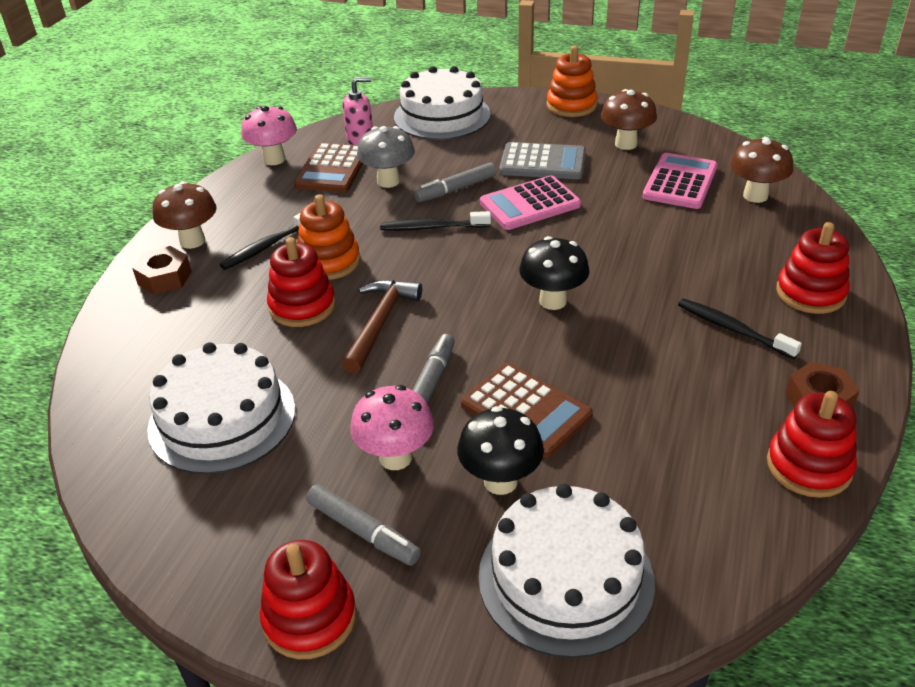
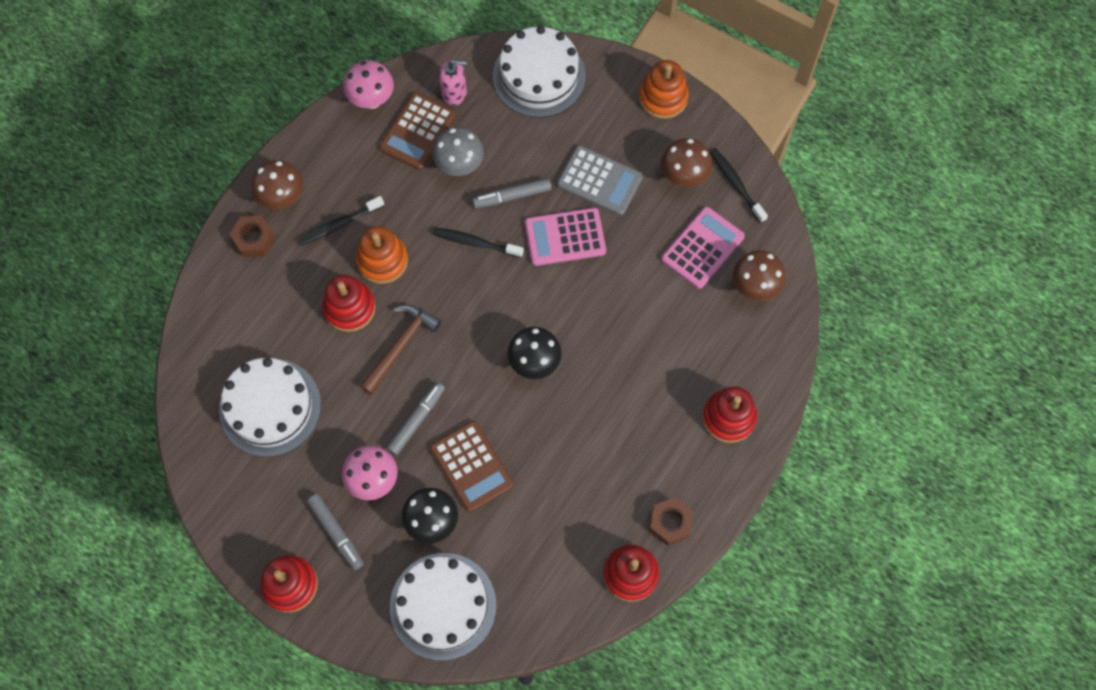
camera: 15 degrees right, 30 degrees up
(732, 329) = (650, 436): black toothbrush -> black toothbrush (736, 184)

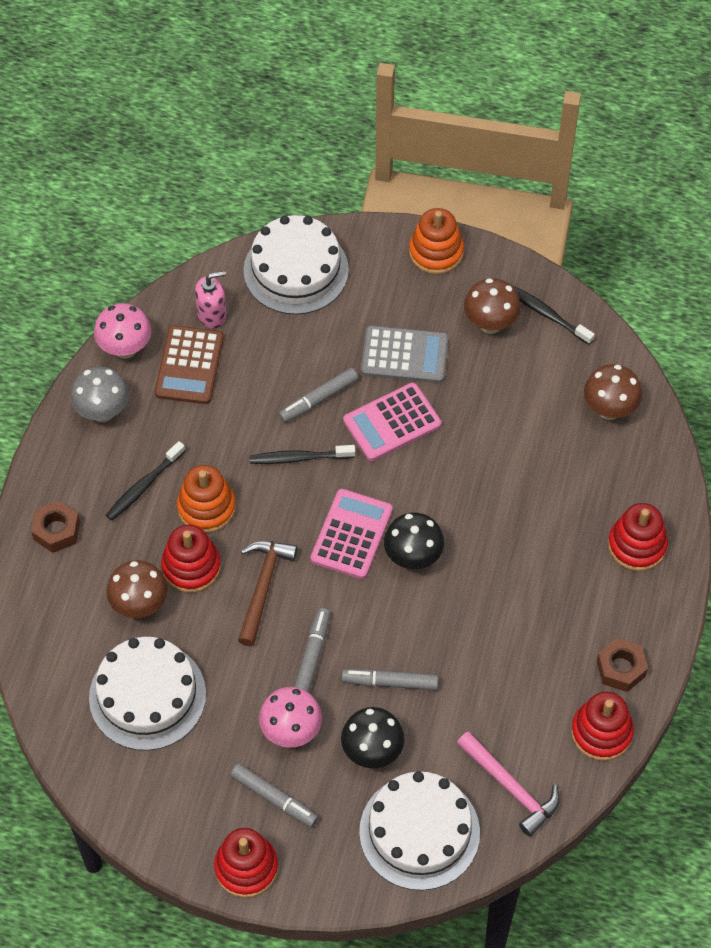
camera: 20 degrees left, 10 degrees down
(283, 198) = (70, 479): brown mushroom -> brown mushroom (140, 605)
(460, 166) = (249, 386): grey mushroom -> grey mushroom (102, 412)
(472, 466) = (390, 682): brown calculator -> grey marker
(534, 595) = (511, 788): none -> pink hammer
(702, 248) = (539, 388): pink calculator -> pink calculator (351, 534)

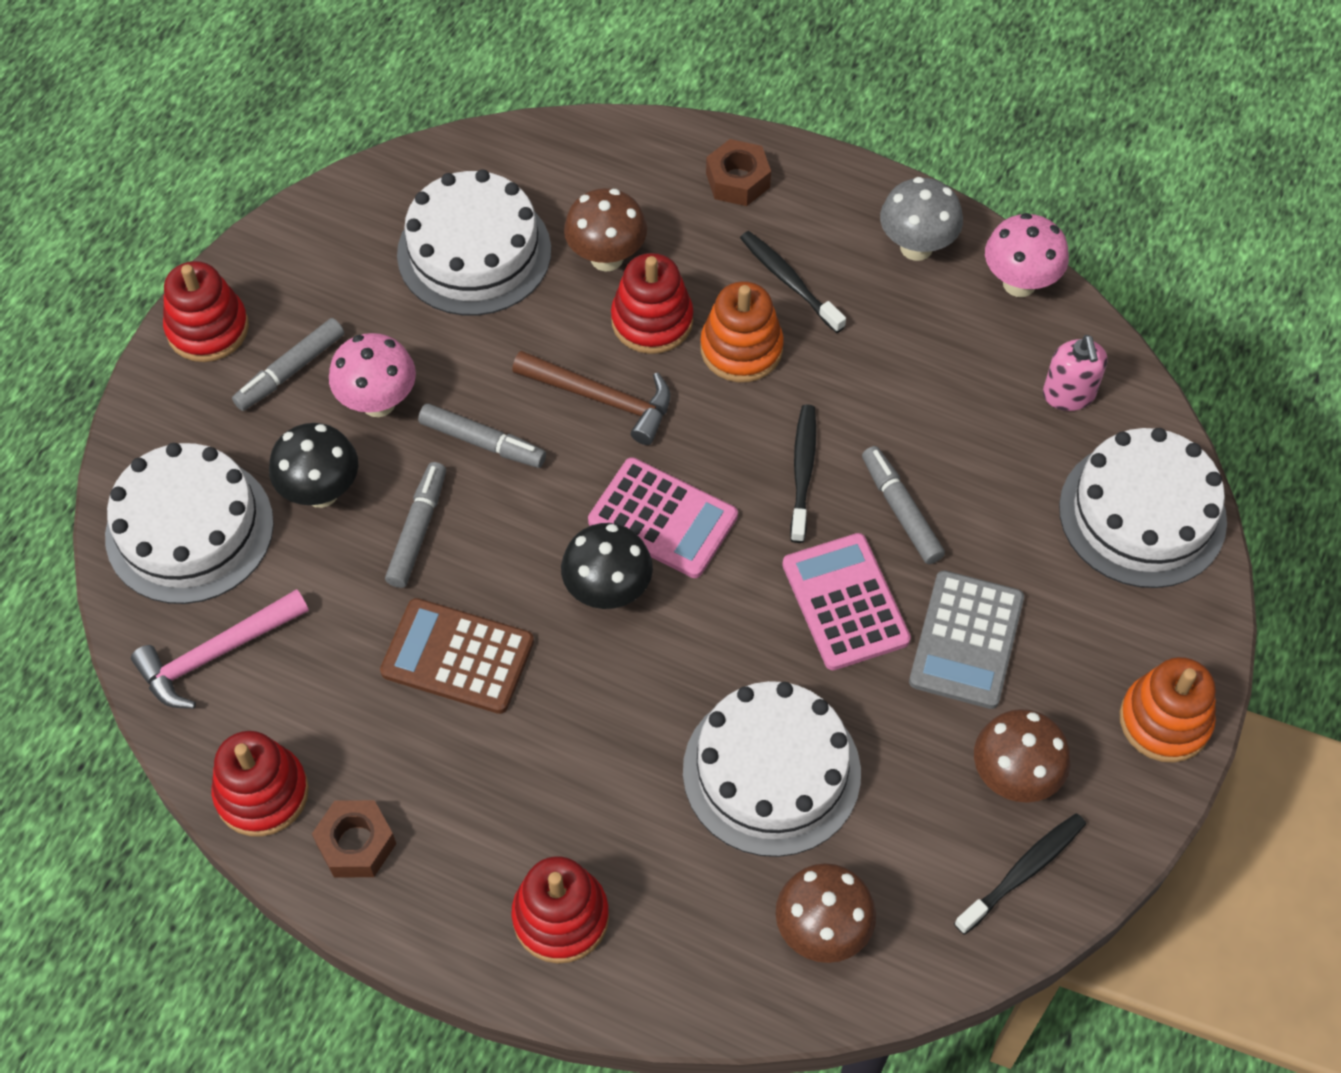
camera: 100 degrees right, 0 degrees up
(189, 365) = (981, 356): brown calculator -> brown calculator (457, 657)
(516, 448) = (771, 772): none -> white cake

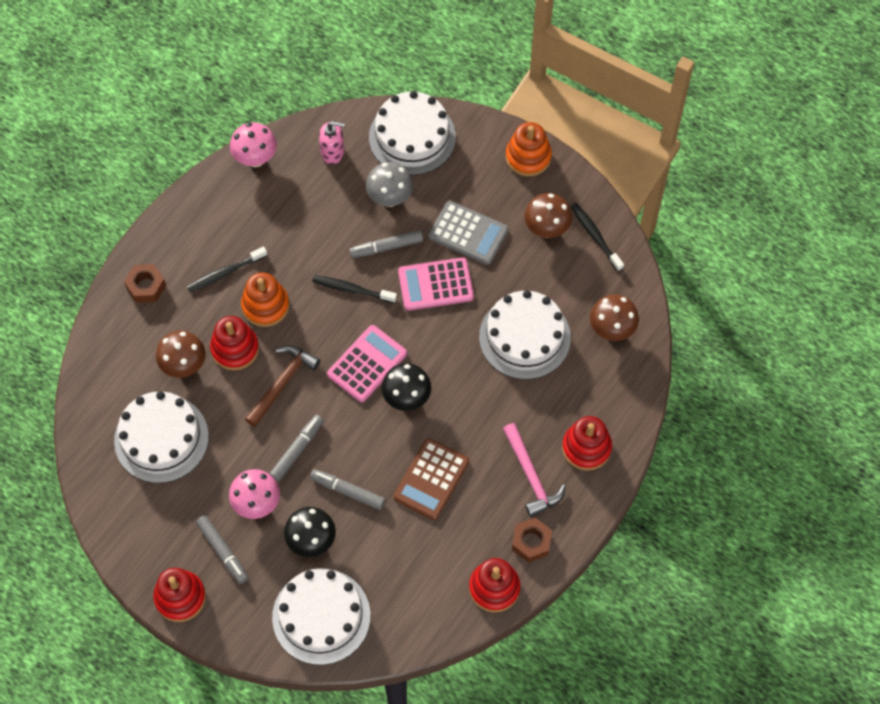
camera: 80 degrees left, 5 degrees up
(215, 654) = (405, 607): pink hammer -> pink hammer (531, 476)
(916, 247) = (218, 204): grey mushroom -> grey mushroom (390, 198)

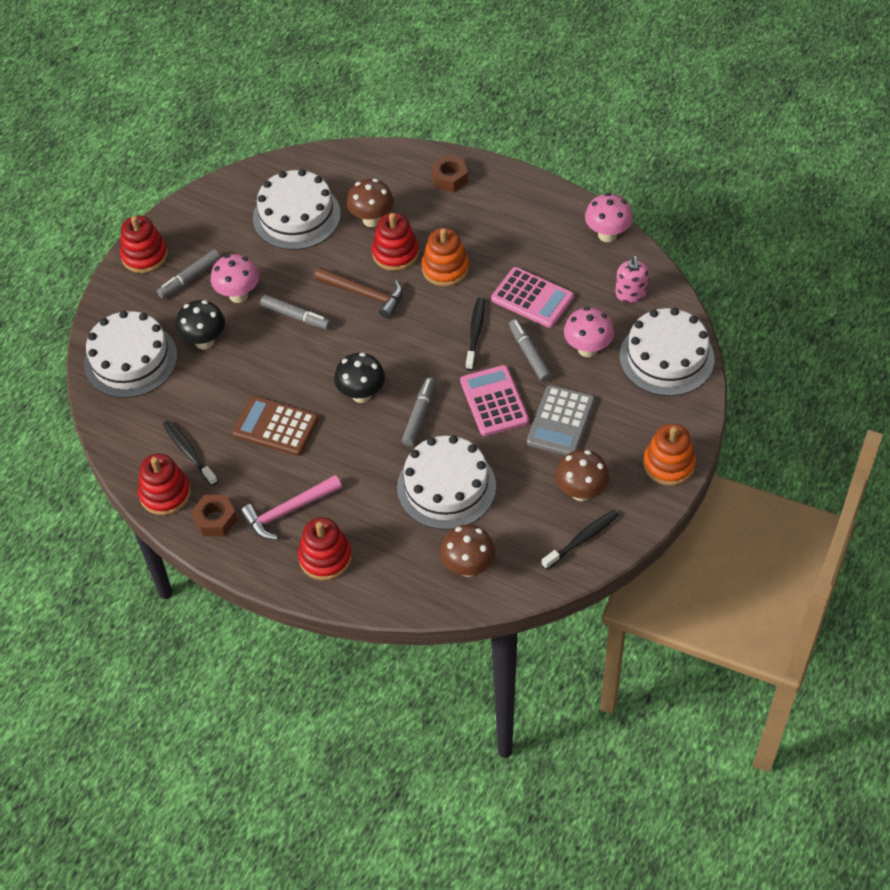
camera: 85 degrees right, 10 degrees down
(225, 273) = (475, 233): black toothbrush -> black toothbrush (189, 452)
(348, 491) = (257, 362): grey marker -> grey marker (419, 416)
(367, 364) = (394, 357): pink calculator -> pink calculator (532, 298)
(390, 198) = (587, 349): grey mushroom -> pink mushroom

